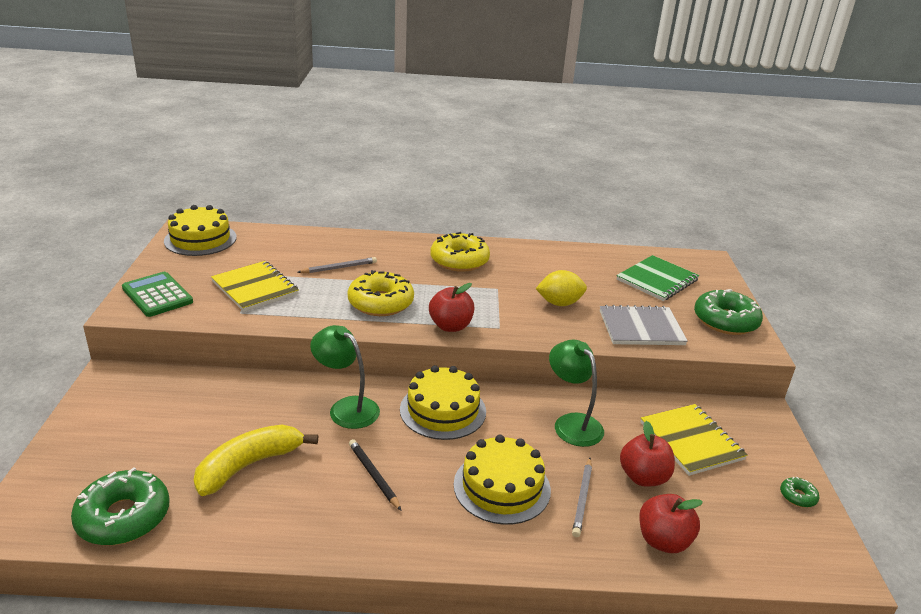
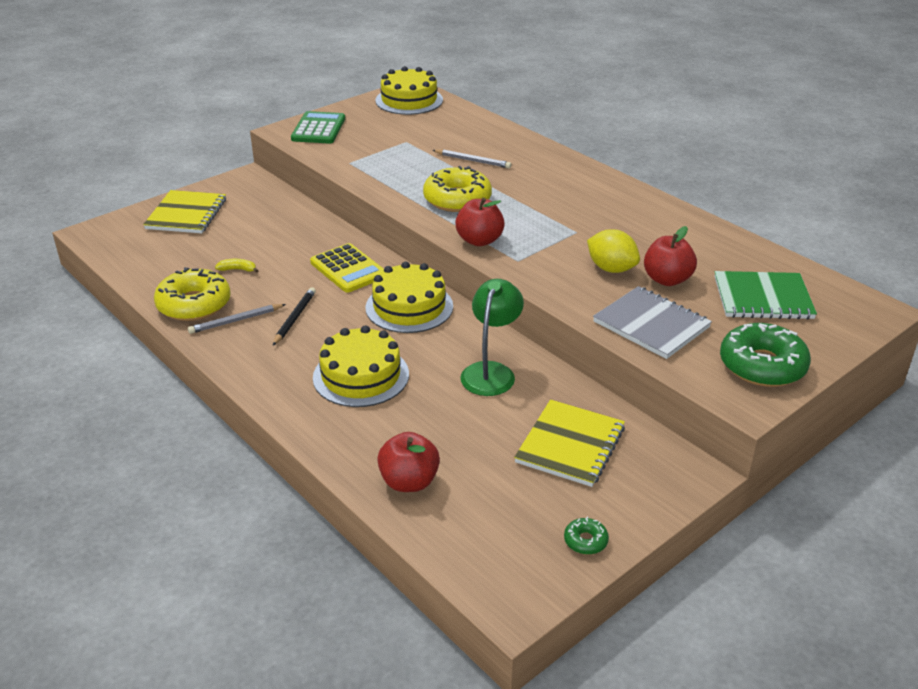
camera: 50 degrees right, 5 degrees up
(123, 517) = (140, 259): green donut -> none
(249, 465) = (237, 269): yellow banana -> yellow banana, size x0.40
(255, 288) = (387, 150): yellow notebook -> yellow notebook (186, 214)
(346, 408) = (348, 269): green lamp -> yellow calculator
(459, 260) = (586, 196): yellow donut -> yellow donut (194, 304)
(582, 499) = (402, 419): grey pencil -> grey pencil (236, 321)
(643, 477) = (476, 439): red apple -> red apple (667, 279)

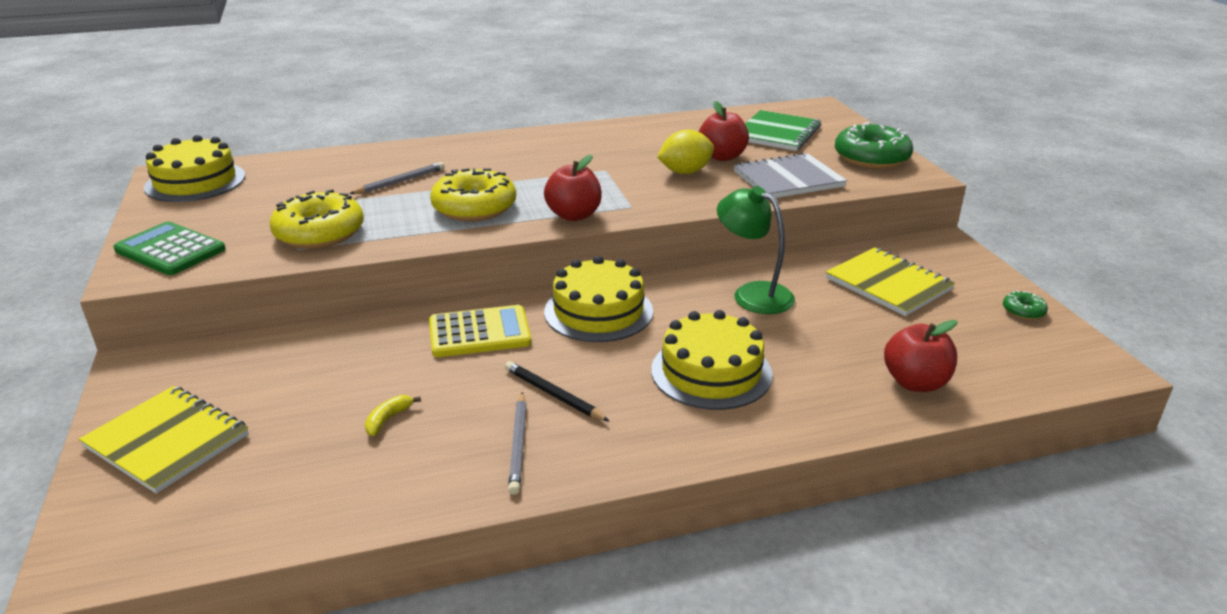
camera: 65 degrees left, 5 degrees down
(194, 304) = (441, 477): yellow donut -> yellow donut (319, 233)

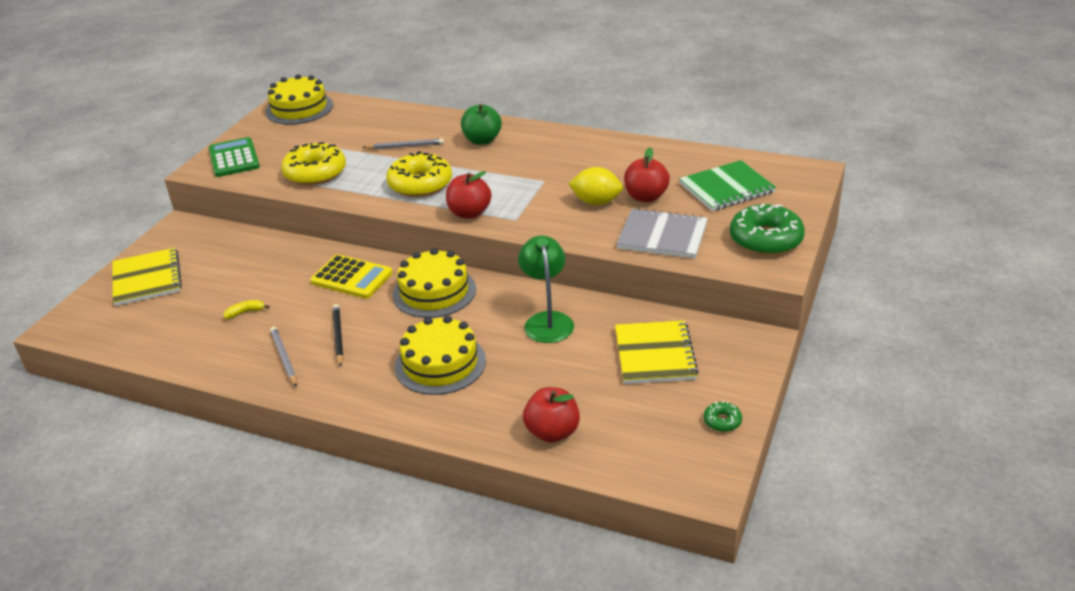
camera: 40 degrees right, 5 degrees up
(483, 156) = (482, 140): none -> green apple
(518, 445) = (284, 358): grey pencil -> grey pencil turned 120 degrees clockwise

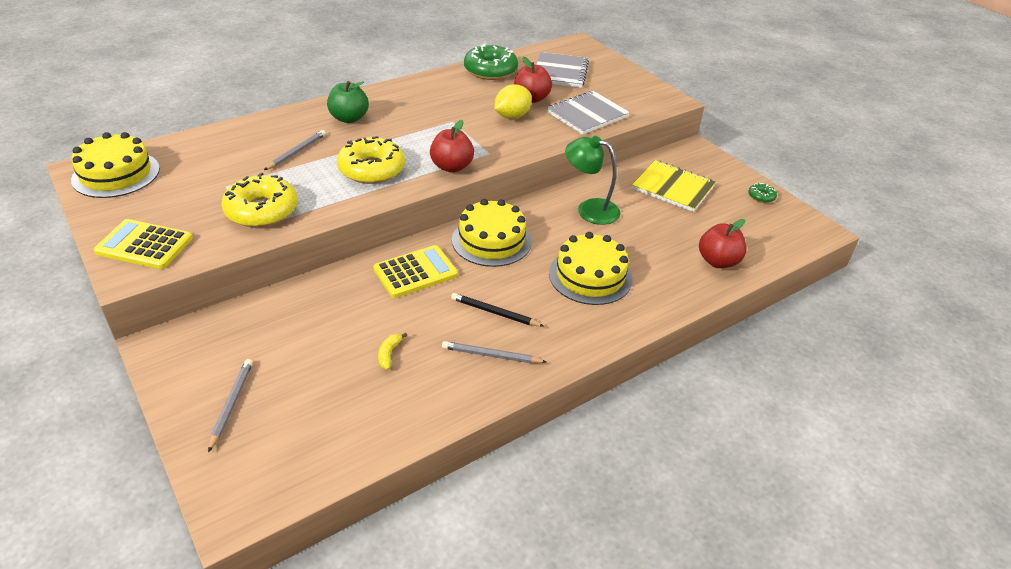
camera: 60 degrees left, 5 degrees up
(147, 279) = (231, 404): yellow notebook -> grey pencil
(234, 158) = (144, 245): green calculator -> yellow calculator
(727, 188) = (560, 72): green notebook -> grey notebook
(765, 239) = (634, 88): green donut -> green donut (490, 70)

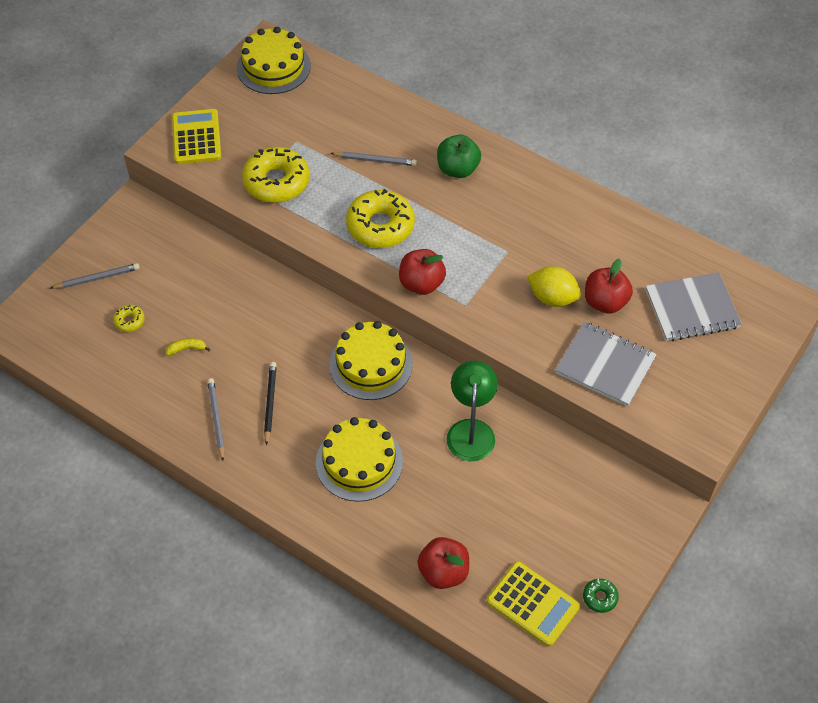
camera: 70 degrees right, 15 degrees up
(316, 391) = (129, 321): none -> yellow donut
(415, 272) = (294, 324): yellow calculator -> yellow calculator (533, 604)
(490, 70) = (644, 242): green donut -> none
(673, 188) = (562, 500): yellow notebook -> none

